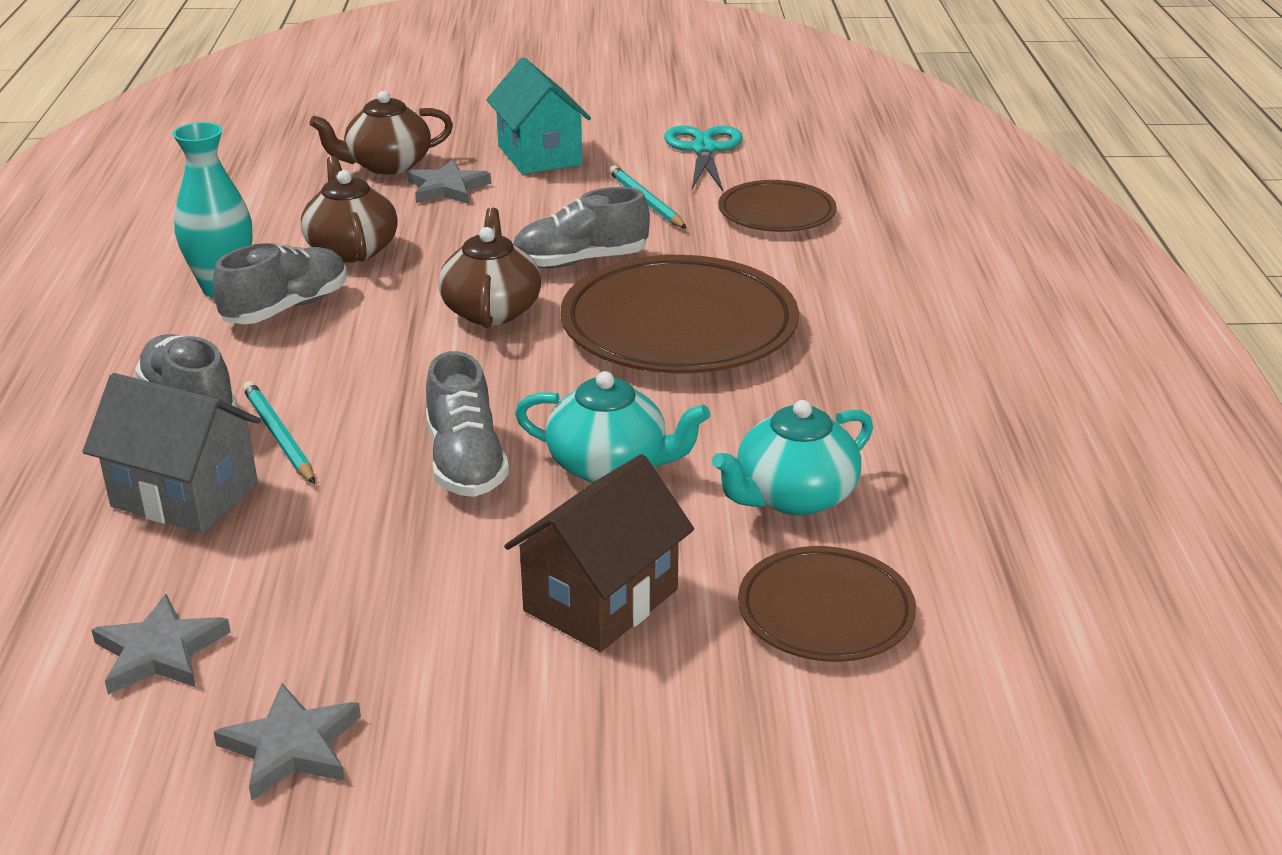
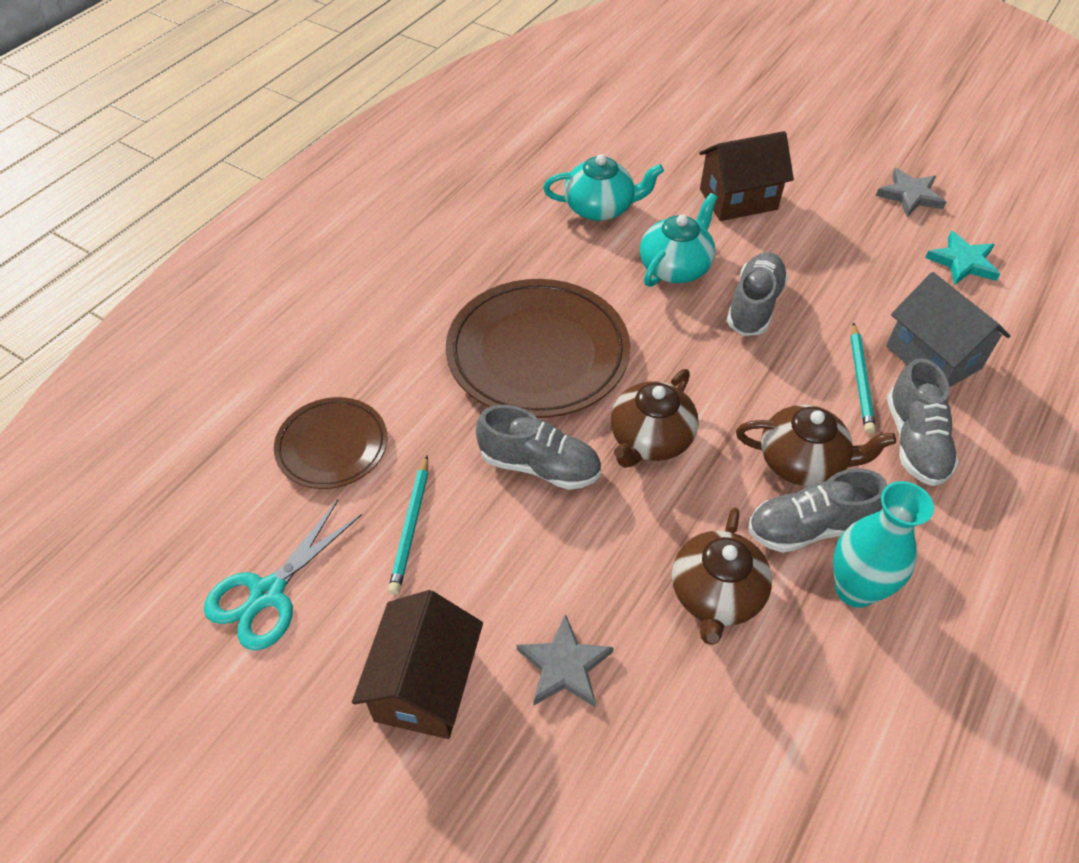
camera: 145 degrees left, 20 degrees up
(160, 651) = (962, 262): grey star -> turquoise star
(387, 165) = (595, 767): brown teapot -> brown teapot (802, 462)
(539, 155) = (425, 685): turquoise house -> brown house
(610, 465) = (675, 267): turquoise teapot -> turquoise teapot turned 75 degrees clockwise
(825, 612) = (645, 154): brown plate -> none

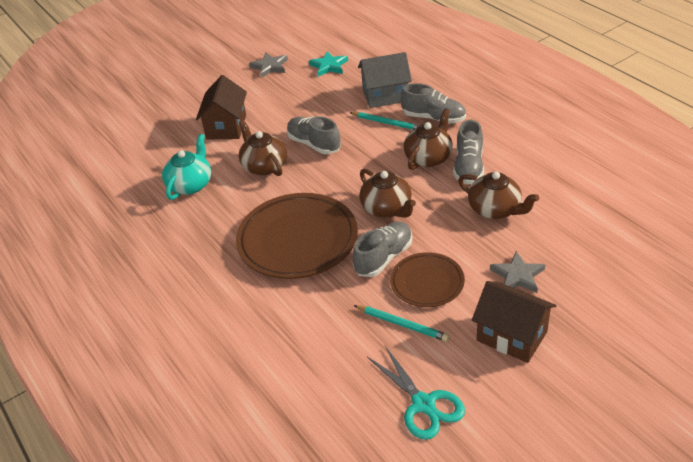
camera: 65 degrees left, 10 degrees down
(332, 446) = (320, 355): brown plate -> brown plate (427, 283)
(675, 267) = (264, 166): turquoise teapot -> brown teapot
(855, 589) = (509, 163): turquoise vase -> none

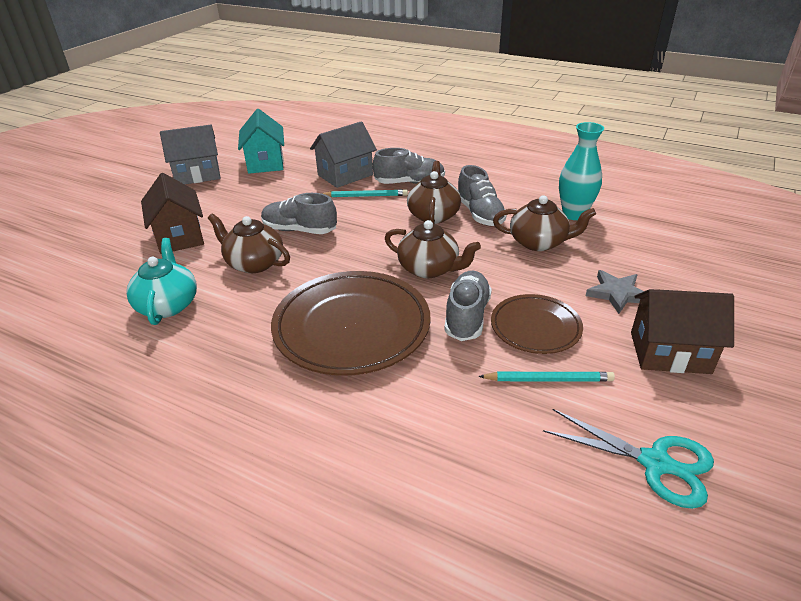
camera: 30 degrees left, 5 degrees down
(270, 67) = (197, 175): grey star -> grey house
(329, 66) = (265, 163): turquoise star -> turquoise house
(552, 190) = (574, 214): none -> turquoise vase

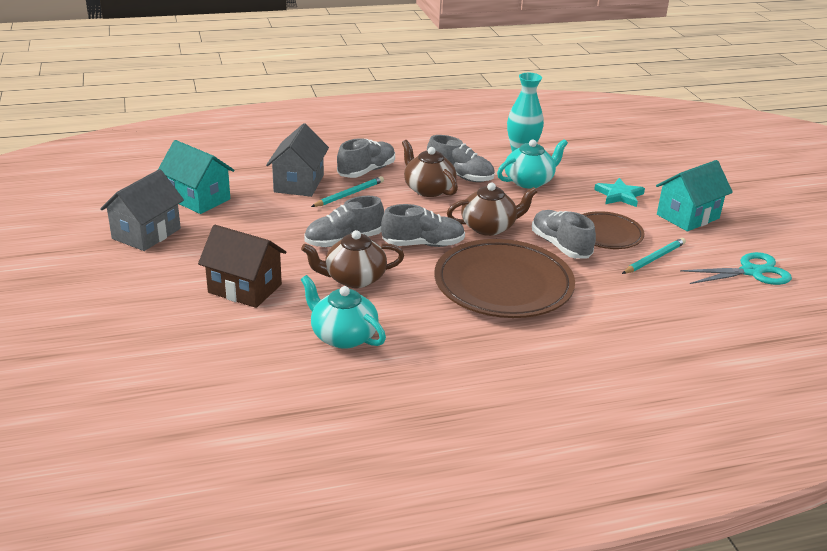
camera: 45 degrees left, 5 degrees down
(350, 259) = (423, 244): none -> grey shoe
(539, 242) = (529, 181): brown teapot -> turquoise teapot
(617, 294) = (619, 195): grey star -> turquoise star
(669, 352) = (687, 216): brown house -> turquoise house

